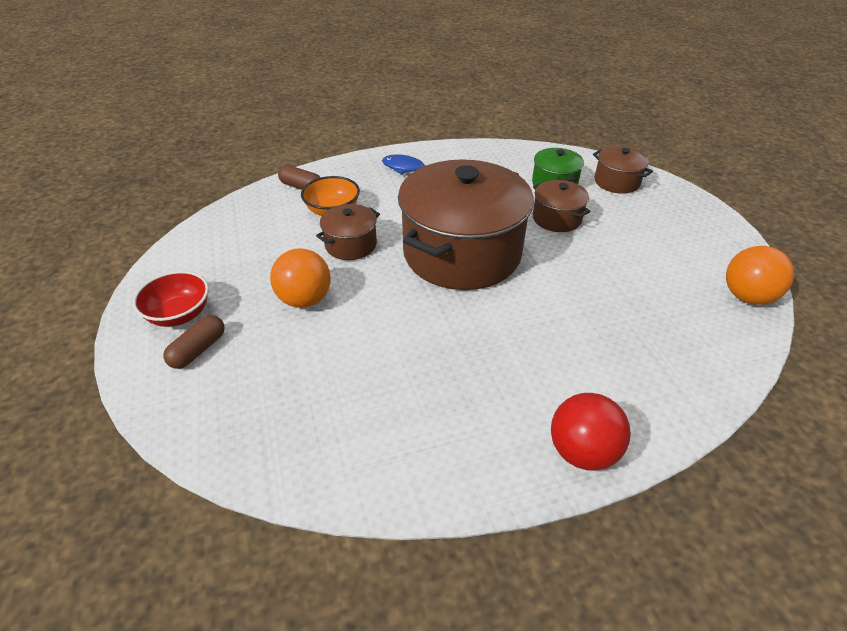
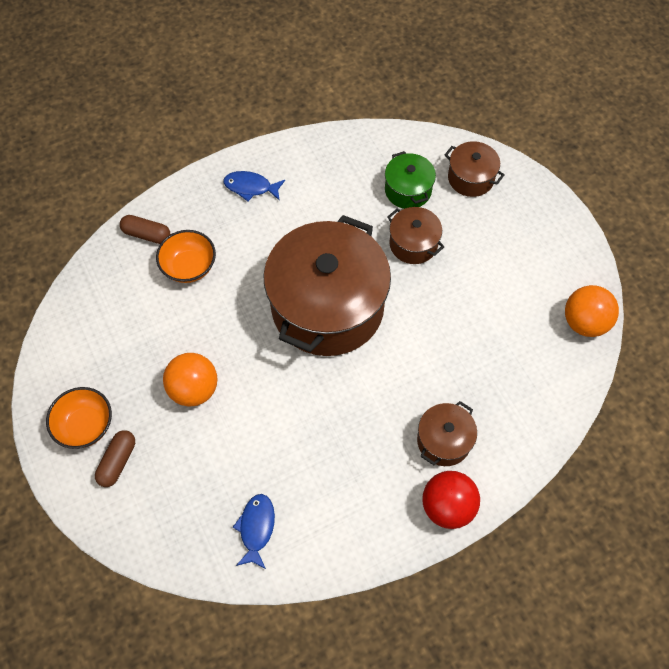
camera: 10 degrees left, 20 degrees up
(179, 314) = (85, 425): red bowl -> orange bowl
(333, 438) = (256, 528): none -> blue fish
(351, 245) = (219, 312): brown pot -> brown pot (444, 440)

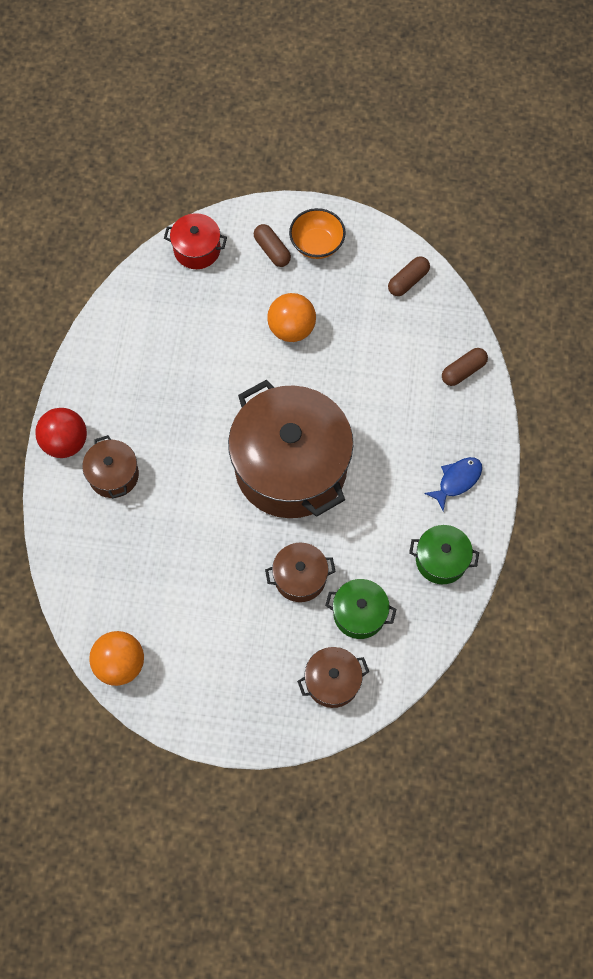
camera: 125 degrees right, 5 degrees up
(80, 324) = (408, 281): none -> brown capsule
(160, 534) = (197, 249): none -> red pot
(189, 266) = (407, 385): orange bowl -> none
(256, 528) = (153, 309): blue fish -> none
(324, 163) = (441, 560): none -> green pot

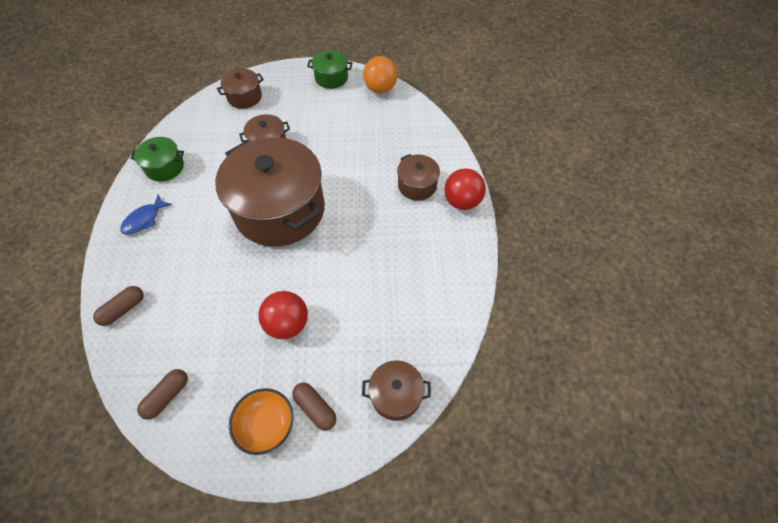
camera: 170 degrees right, 10 degrees down
(197, 249) = (396, 395): red pot -> brown pot
(291, 329) = (287, 324): orange ball -> red ball
(359, 613) = (226, 131): green pot -> green pot (331, 78)

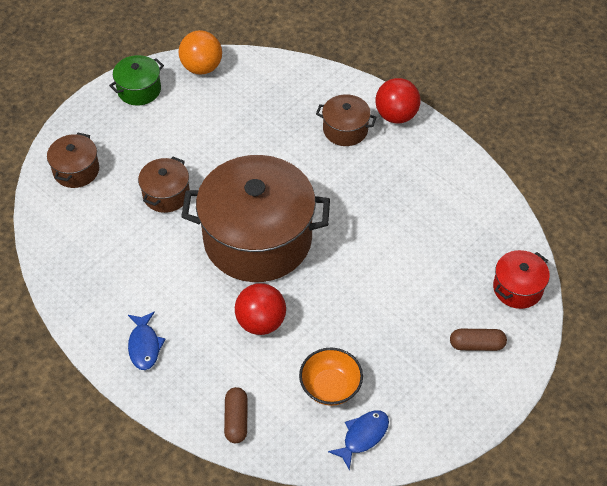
camera: 45 degrees left, 5 degrees down
(165, 167) = (93, 291): green pot -> none
(167, 396) = (363, 436): brown capsule -> blue fish
(266, 425) = (458, 385): orange bowl -> orange bowl (330, 387)
(287, 324) = (383, 312): red ball -> red ball (261, 322)
(396, 395) = (517, 288): brown pot -> red pot

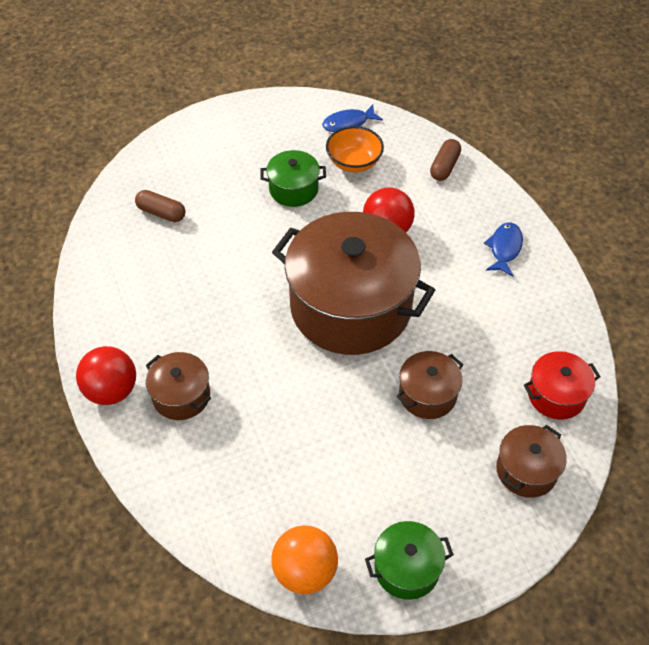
camera: 155 degrees left, 0 degrees up
(370, 331) = (293, 189): none -> green pot
(476, 345) = (213, 150): brown capsule -> brown capsule (161, 213)
(517, 288) = (142, 177): red pot -> red pot (556, 395)

